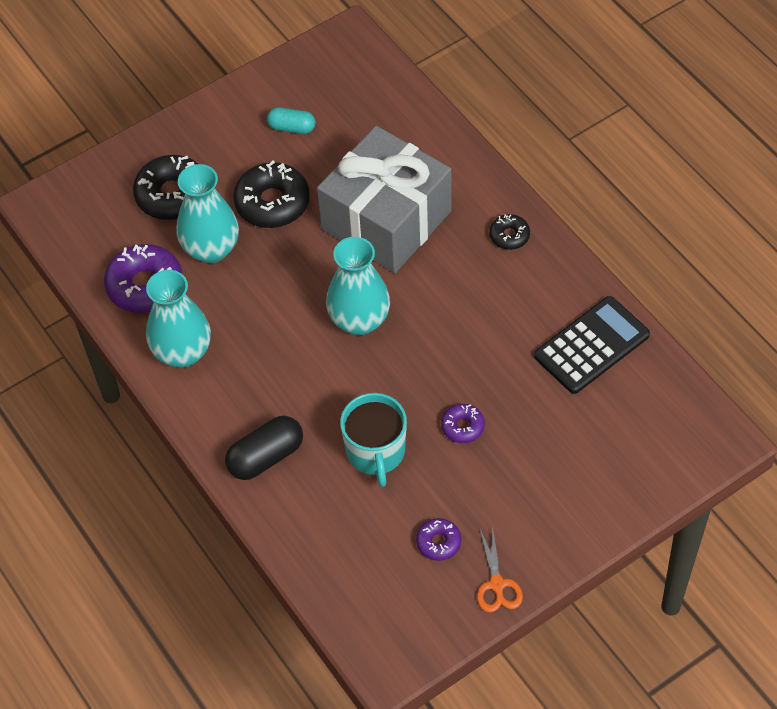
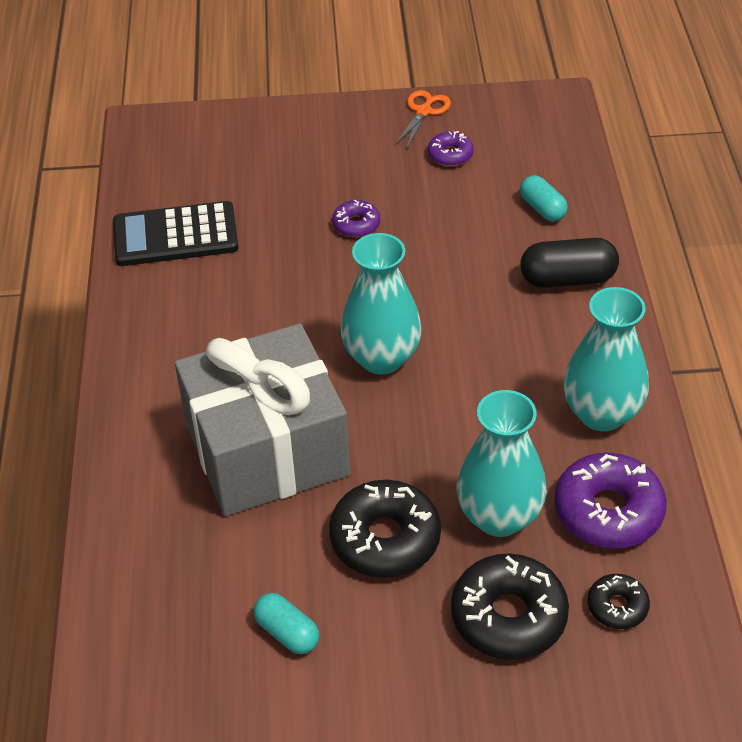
camera: 150 degrees left, 10 degrees down
(325, 520) = (542, 208): none -> turquoise capsule
(375, 452) = (455, 239): turquoise mug -> none
(509, 236) = (151, 368): black donut -> black donut (617, 606)

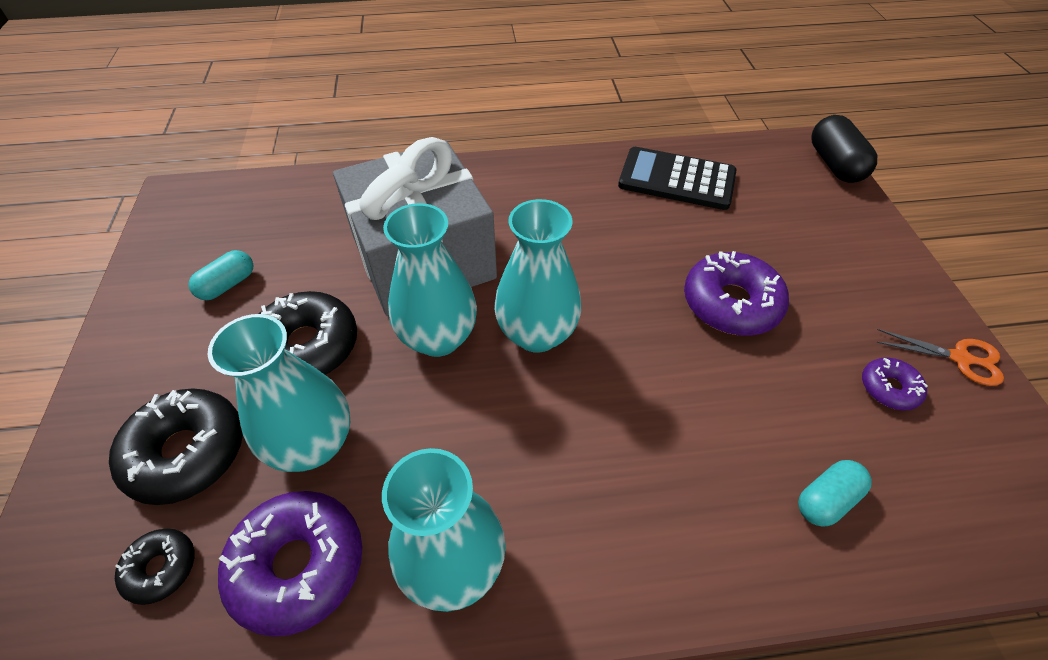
camera: 85 degrees right, 5 degrees up
(175, 235) = (676, 179): black calculator -> black calculator turned 60 degrees counterclockwise
(356, 224) = (731, 303): purple donut -> purple donut, size x1.89
(381, 431) = (438, 338): none -> turquoise vase
(567, 279) = (694, 529): black capsule -> black capsule (834, 164)

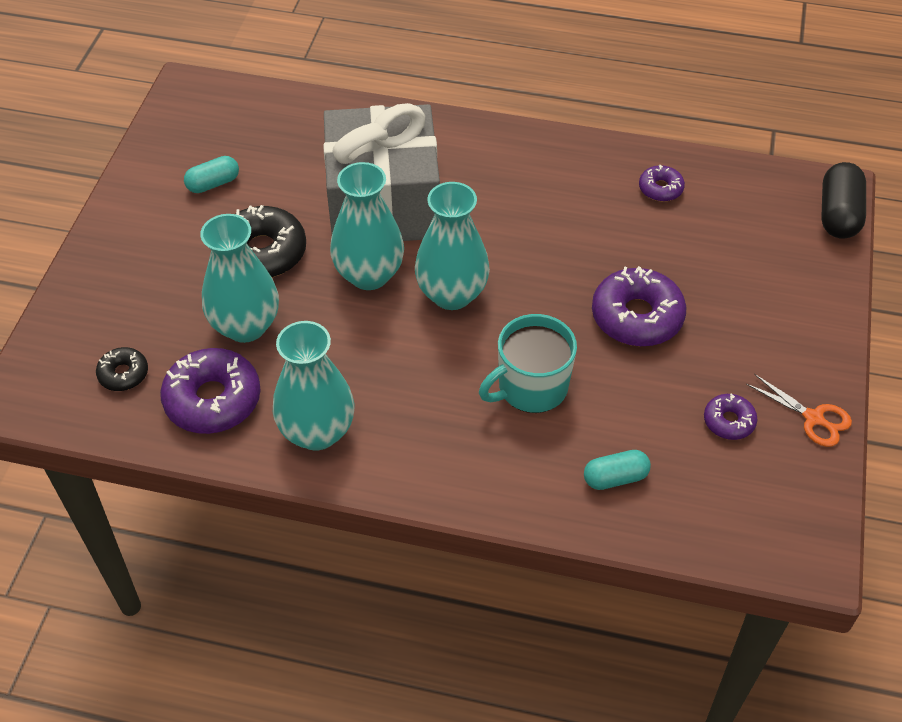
camera: 20 degrees right, 0 degrees up
(187, 452) = (155, 305): black donut -> none
(673, 415) = (531, 387): none -> turquoise mug
(676, 179) = (660, 189): black calculator -> purple donut

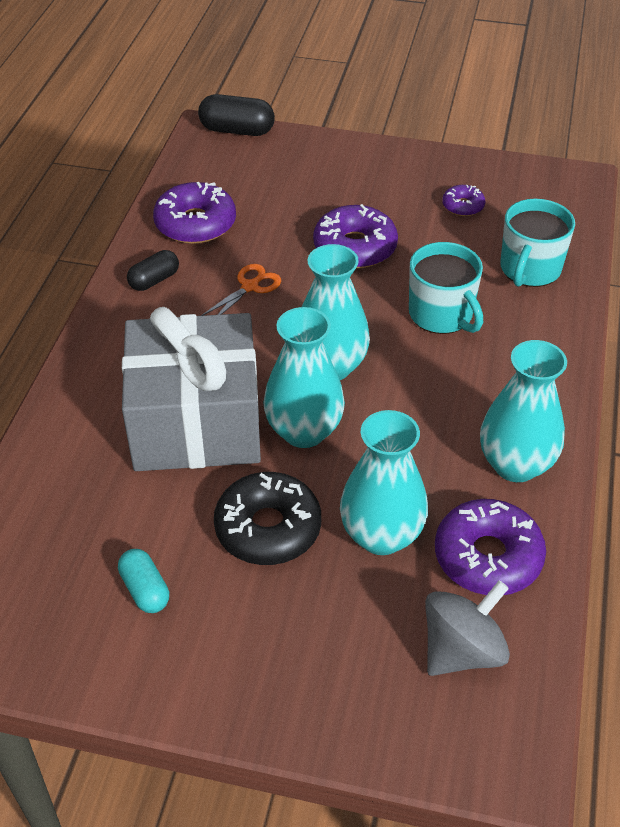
camera: 90 degrees left, 5 degrees down
(123, 374) = (462, 650): black donut -> grey spinning top
(569, 164) = (154, 280): none -> black capsule
(615, 478) = (529, 269): turquoise capsule -> turquoise mug
(660, 189) = (195, 224): purple donut -> purple donut, size x1.89
(813, 418) = (453, 165): orange scissors -> orange scissors (250, 287)

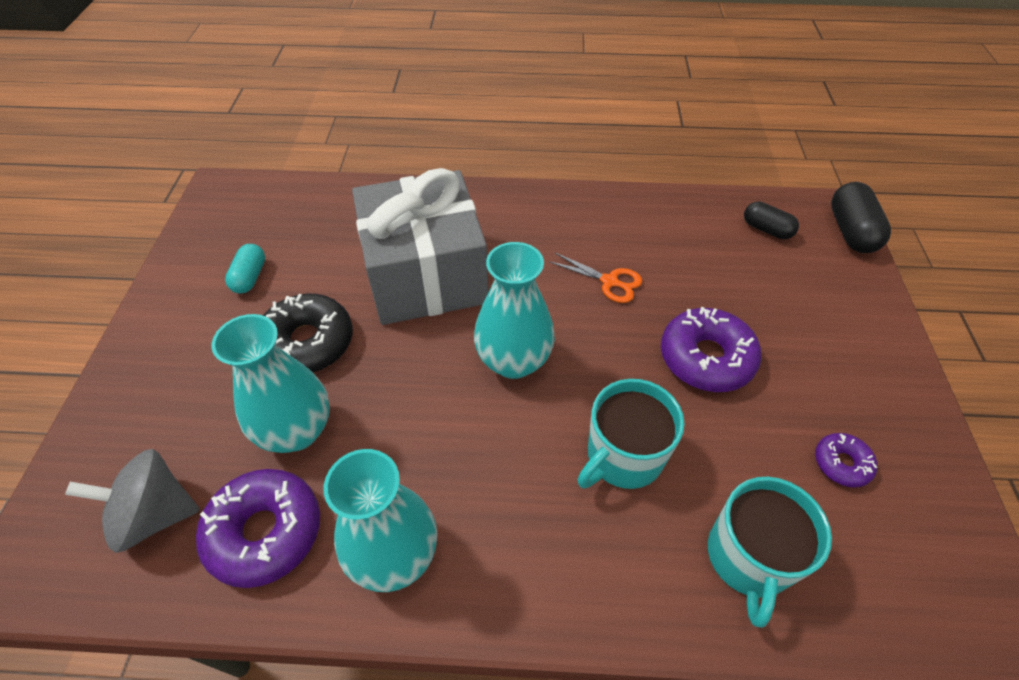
camera: 80 degrees right, 5 degrees up
(145, 590) = (250, 277): turquoise capsule -> turquoise capsule turned 45 degrees counterclockwise
(154, 280) = (594, 216): black capsule -> black capsule (766, 229)
(195, 224) = (684, 228): purple donut -> none
(304, 431) = (423, 352): turquoise vase -> none
(462, 650) = (155, 515): grey spinning top -> grey spinning top turned 135 degrees clockwise
(529, 269) = (748, 557): turquoise mug -> turquoise mug turned 90 degrees counterclockwise

